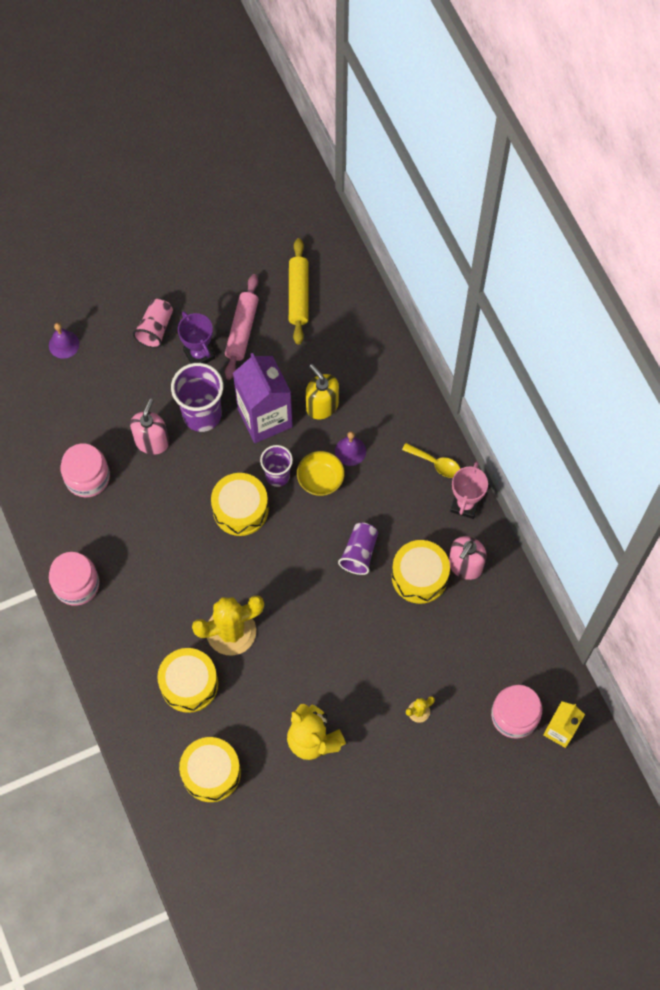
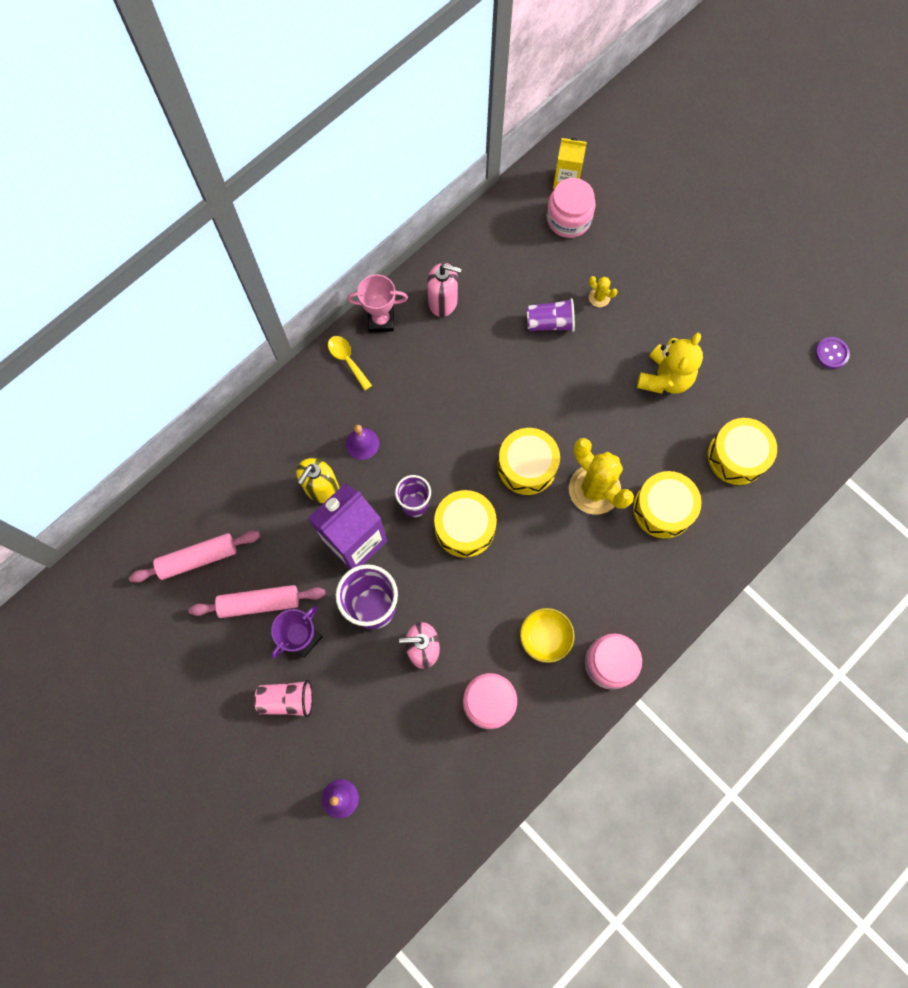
camera: 110 degrees left, 5 degrees up
(278, 914) = (831, 353): none -> purple button
(298, 295) = (198, 558): yellow rolling pin -> pink rolling pin
(320, 479) = (404, 461): yellow bowl -> yellow bowl (545, 637)
(359, 553) = (467, 399): purple cup -> purple cup (550, 323)
(419, 576) = (469, 337): yellow drum -> yellow drum (527, 466)
(435, 463) = (347, 360): yellow spoon -> yellow spoon turned 45 degrees counterclockwise

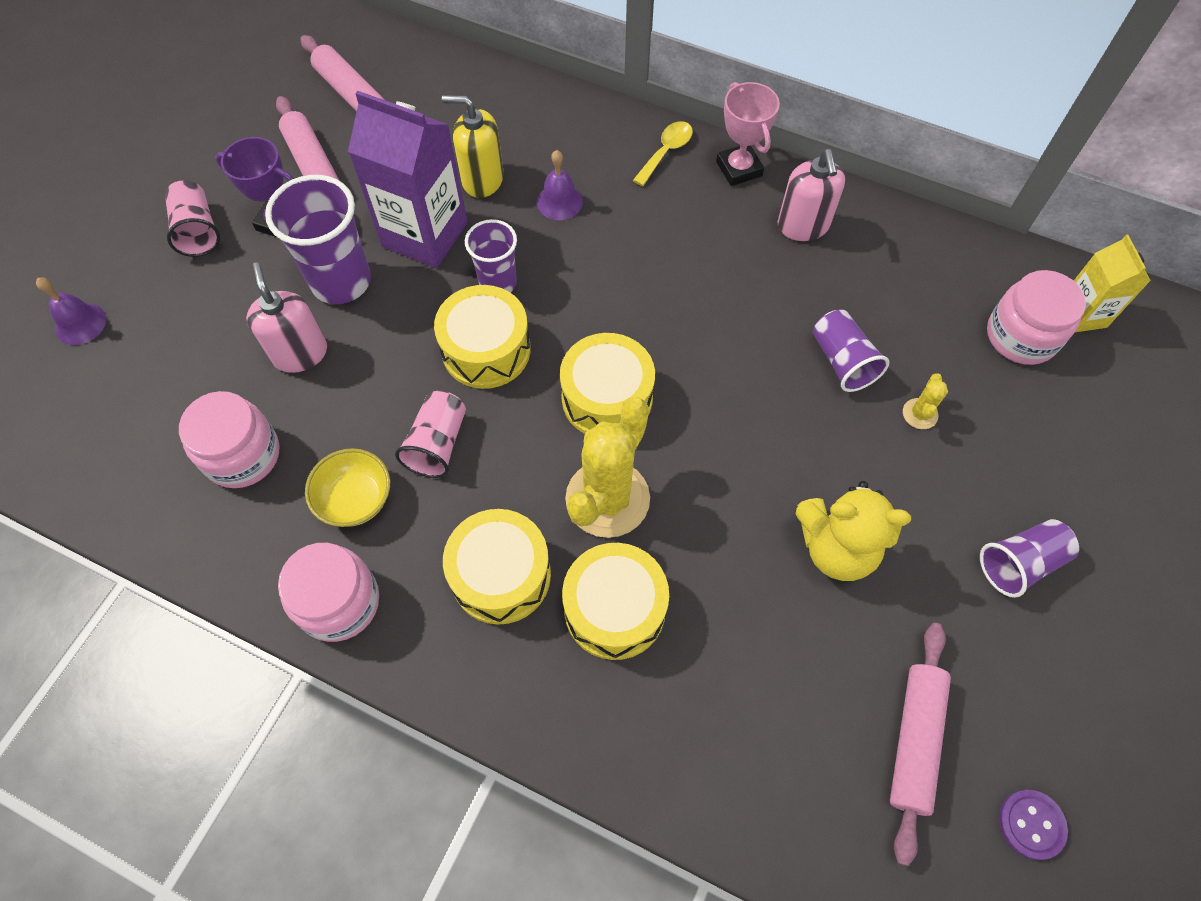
camera: 70 degrees right, 10 degrees down
(523, 577) = (437, 444): none -> pink cup
(703, 291) = (1019, 563): none -> purple cup
(737, 456) = (754, 704): yellow drum -> yellow drum (501, 575)
(777, 387) = (914, 740): none -> pink rolling pin

